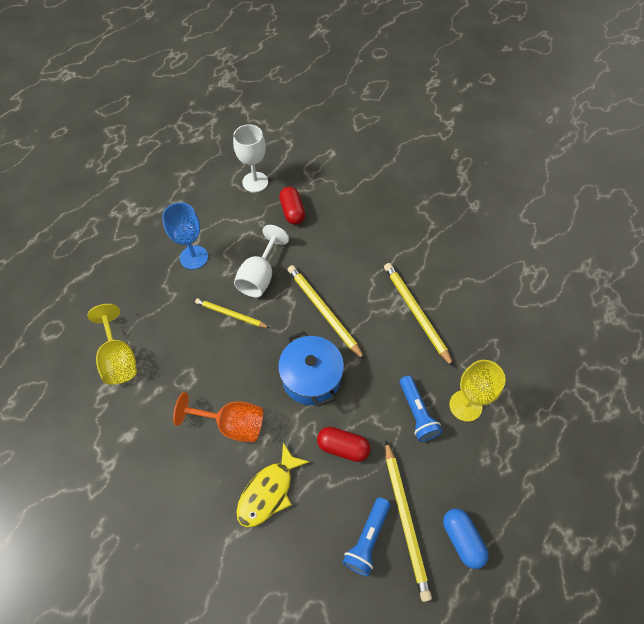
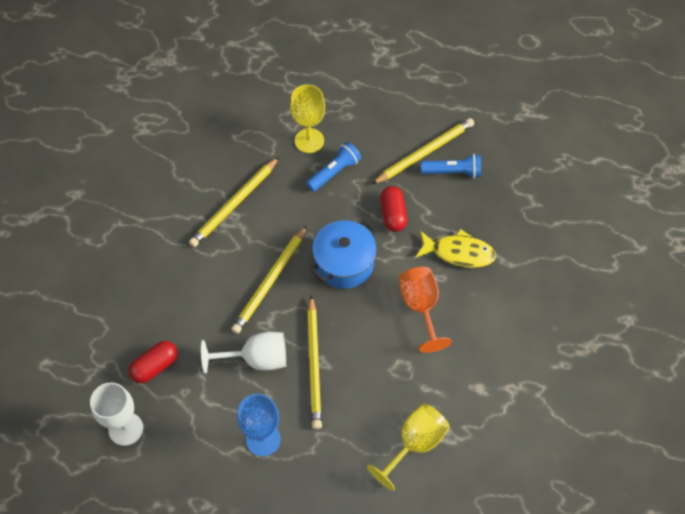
camera: 115 degrees left, 0 degrees up
(231, 314) = (314, 364): yellow pencil -> yellow pencil, size x1.56
(462, 539) = (417, 114): blue capsule -> none

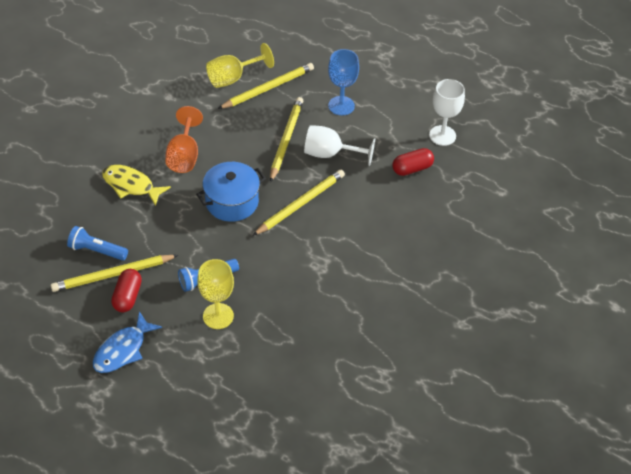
camera: 165 degrees left, 10 degrees down
(234, 204) = (311, 275): yellow pencil -> yellow pencil (268, 88)
(379, 90) = (123, 350): none -> blue fish
(393, 214) = (171, 229): red capsule -> red capsule (127, 297)

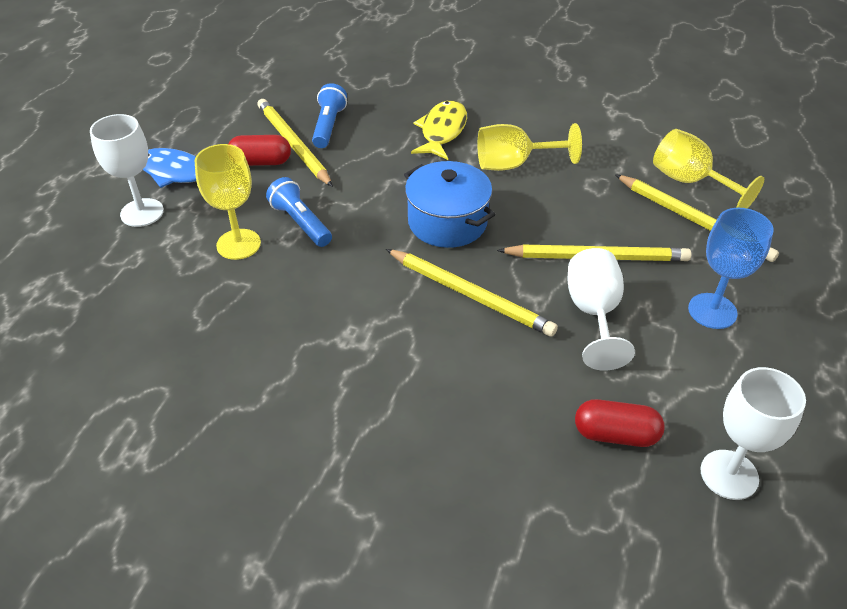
camera: 80 degrees right, 5 degrees down
(163, 373) = (142, 212): none -> white goblet
(184, 155) = (514, 164): orange goblet -> yellow goblet
(412, 168) = (615, 434): red capsule -> red capsule turned 45 degrees counterclockwise

